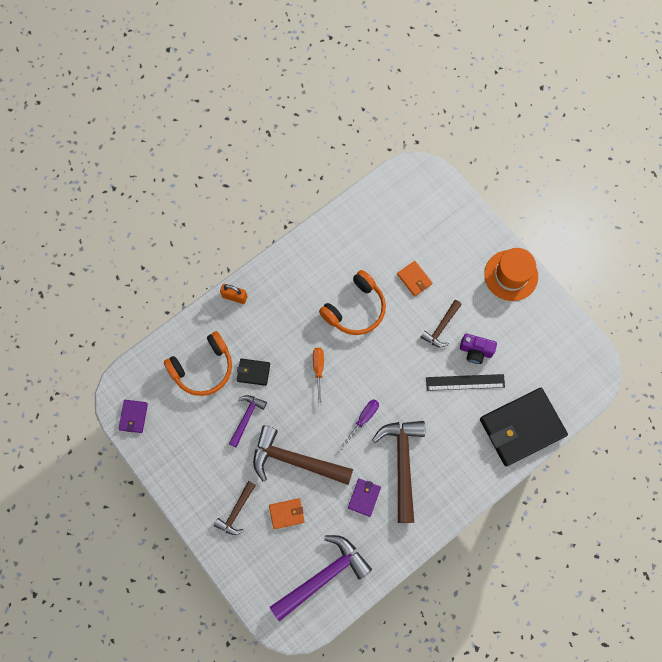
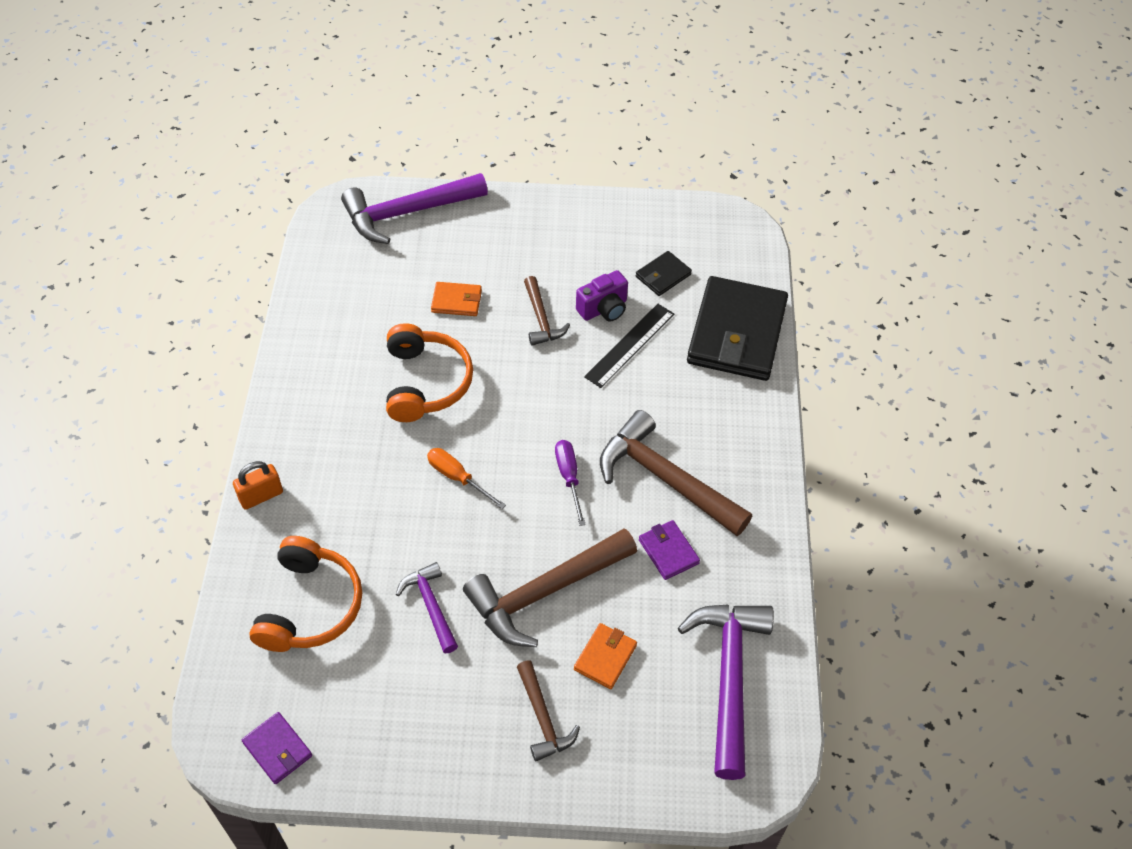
camera: 50 degrees left, 20 degrees down
(253, 372) = (381, 551): black wallet -> black wallet (663, 275)
(446, 206) = (408, 212): none -> purple hammer
(511, 275) = (552, 216): orange hat -> none

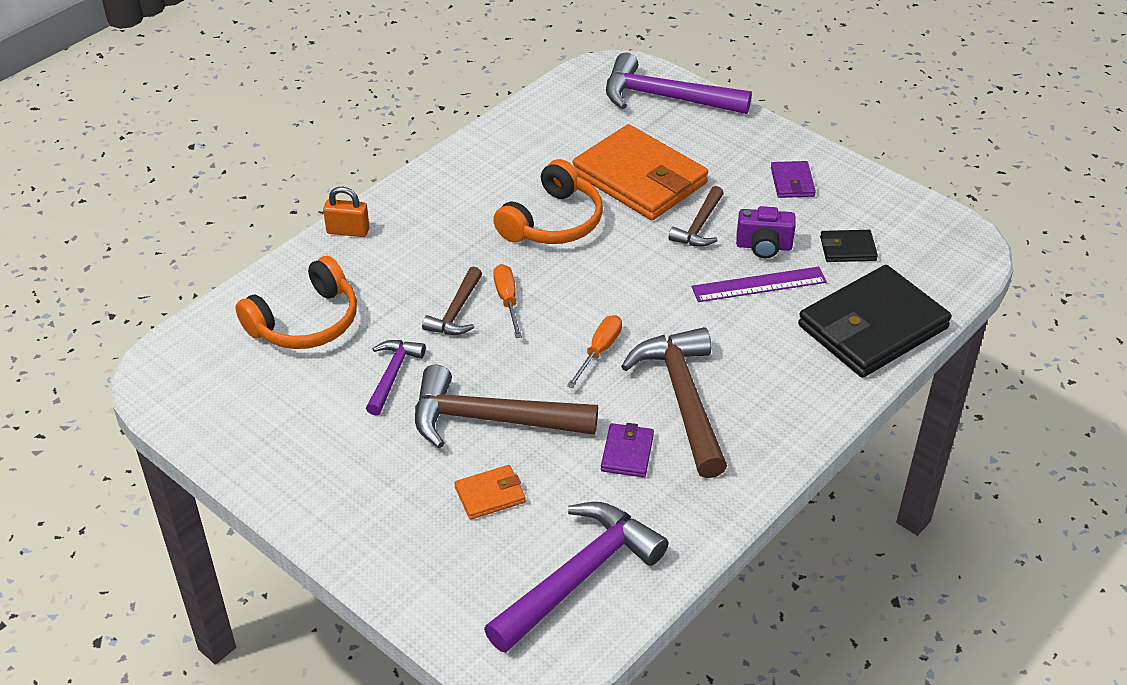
camera: 40 degrees right, 10 degrees down
(277, 749) = (186, 399): purple wallet -> purple wallet (792, 182)
(456, 301) = (639, 178): orange wallet -> orange wallet, size x2.27
(542, 718) = (394, 504): brown hammer -> brown hammer (456, 311)
(569, 477) = (599, 351): purple screwdriver -> orange screwdriver
(630, 345) = (759, 285): black ruler -> purple ruler

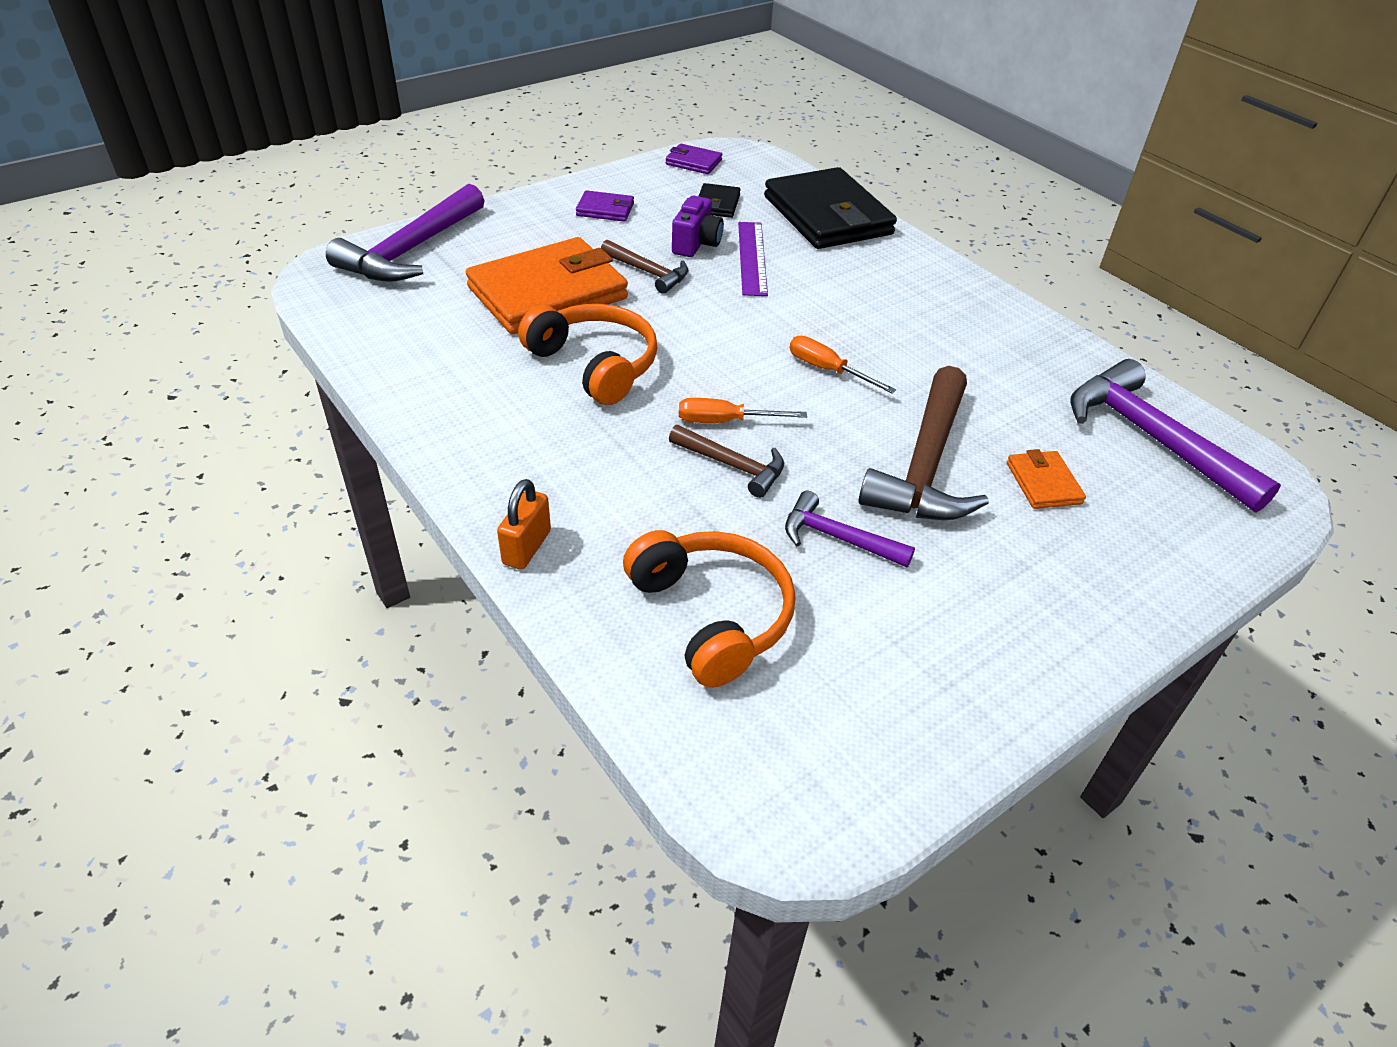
camera: 80 degrees left, 0 degrees up
(627, 453) = (981, 379): purple wallet -> purple wallet (693, 162)
(683, 399) = (908, 331): brown hammer -> none

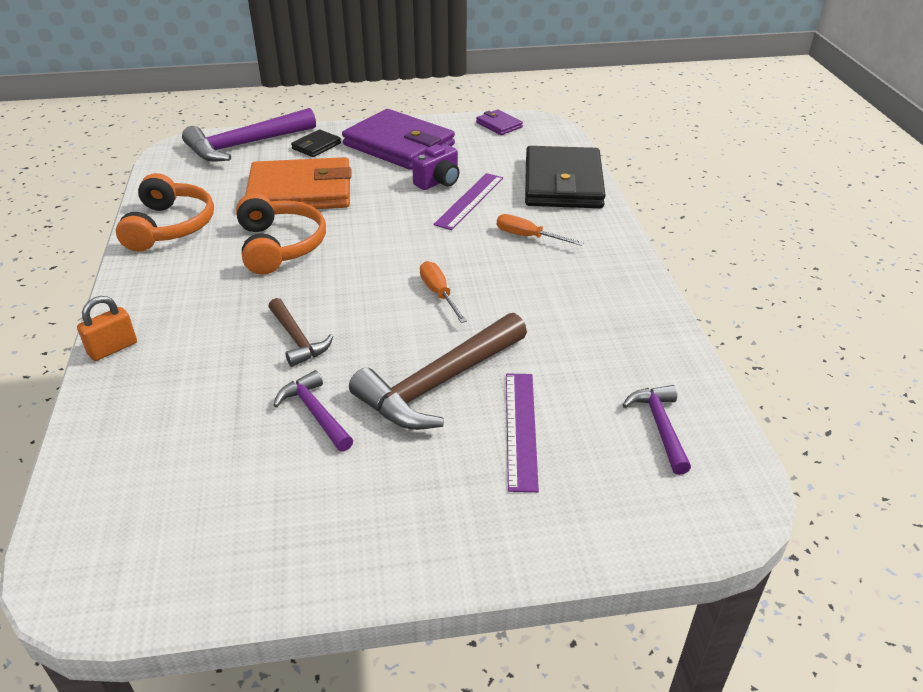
camera: 30 degrees right, 5 degrees down
(605, 209) = (399, 145): purple wallet -> purple wallet, size x2.27
(648, 272) = (382, 193): brown hammer -> none
(712, 615) = (174, 433): orange headphones -> orange headphones (169, 226)
(717, 204) = (485, 157): black wallet -> black wallet (316, 146)
(725, 421) = (325, 308): orange screwdriver -> orange screwdriver (528, 237)
(1043, 483) = (520, 429): orange wallet -> purple ruler
(1152, 439) = (660, 427): purple hammer -> purple hammer, size x0.54

